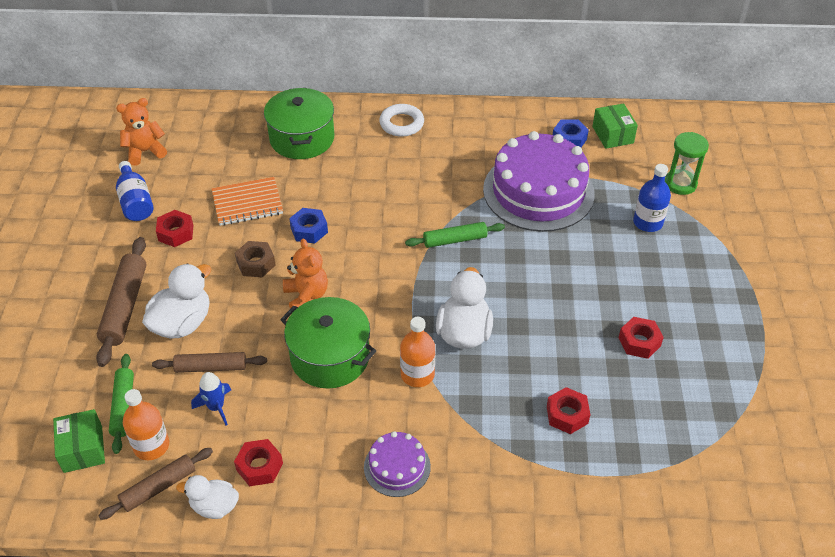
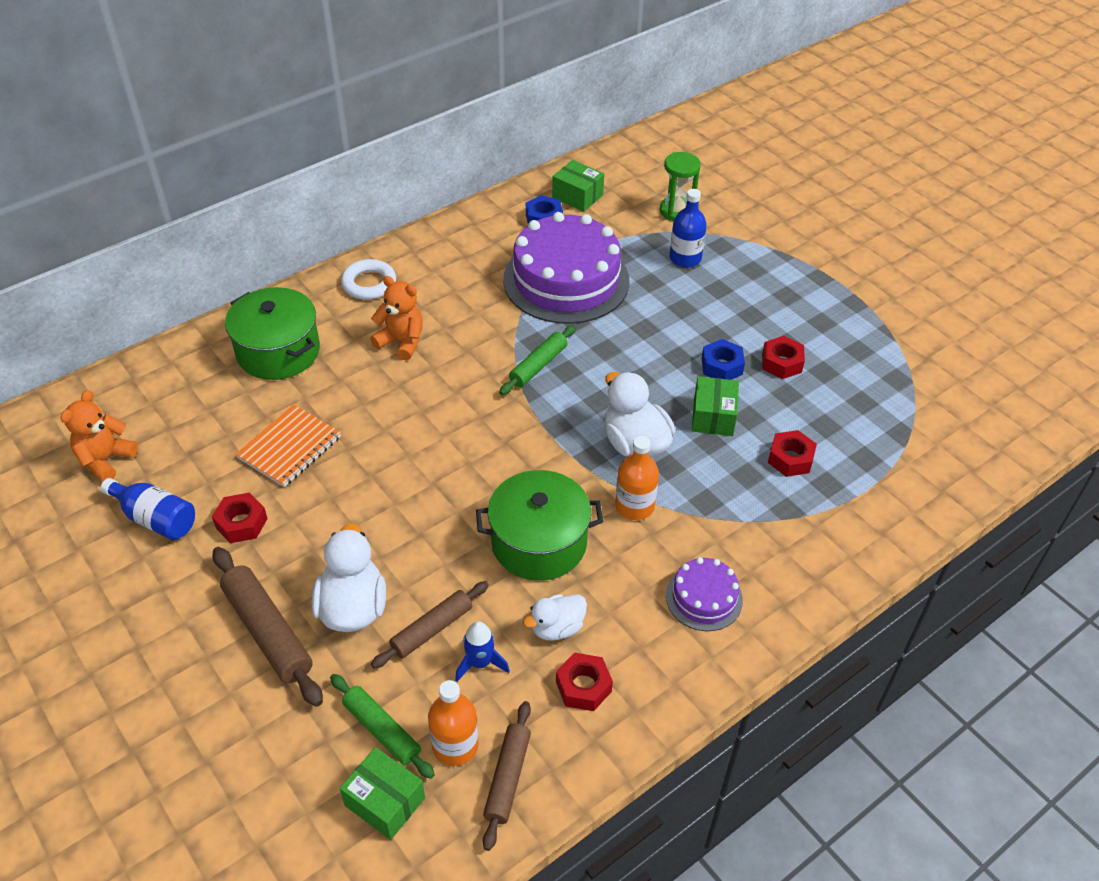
camera: 40 degrees left, 0 degrees up
(214, 506) = (581, 753): white duck -> white duck (557, 628)
(256, 263) = (366, 501): brown nut -> none
(306, 296) = (453, 501): orange teddy bear -> orange teddy bear (401, 342)
(309, 230) = (386, 437): blue nut -> blue nut (721, 366)
(541, 349) = (713, 416): none -> green box

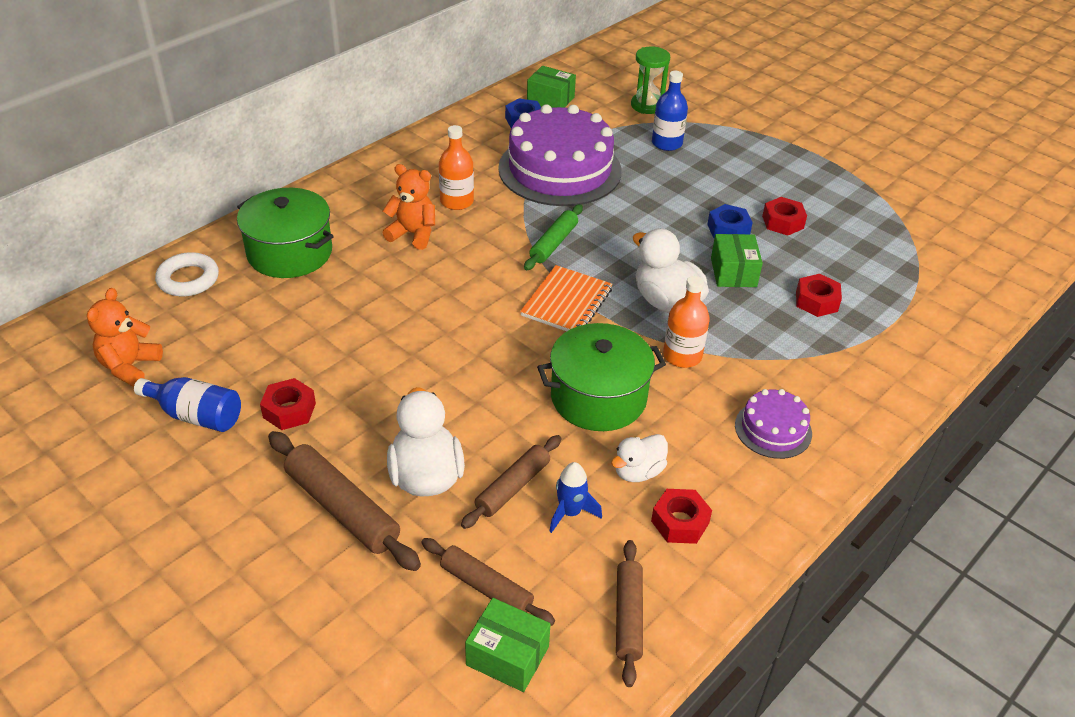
camera: 10 degrees left, 5 degrees down
(289, 447) = (322, 337): orange notebook -> orange notebook (566, 302)
(369, 284) = (367, 187): white ring -> white ring (188, 279)
(382, 730) = (486, 587): green rolling pin -> brown rolling pin
(455, 745) = (566, 592): orange bottle -> orange bottle (457, 201)

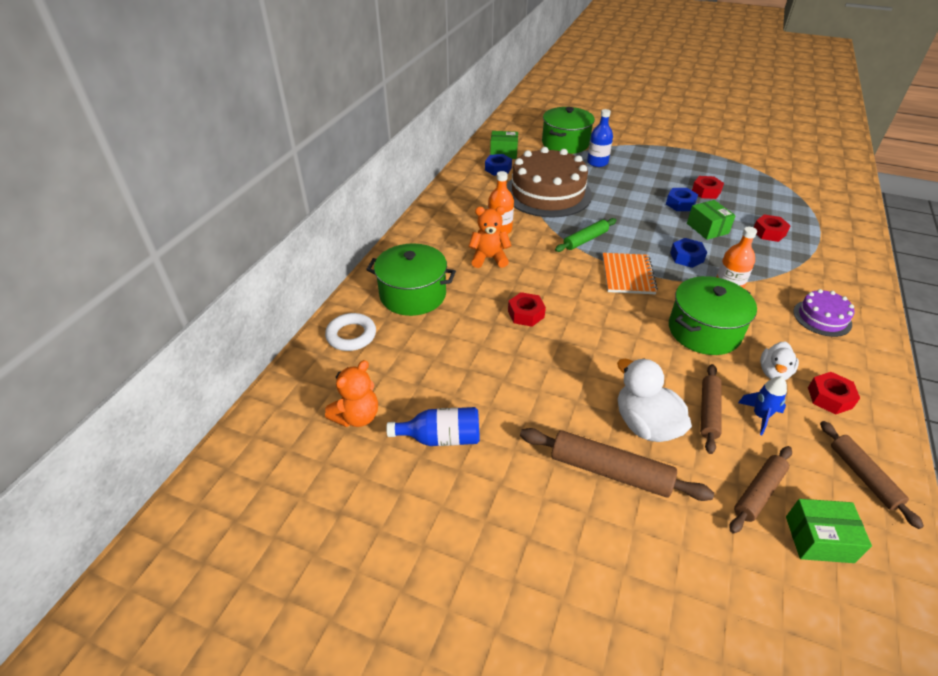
camera: 20 degrees left, 0 degrees up
(129, 366) = (357, 416): orange teddy bear -> orange teddy bear turned 135 degrees counterclockwise
(289, 410) = (508, 409): red nut -> red nut (526, 314)
(486, 587) = (758, 492): brown rolling pin -> brown rolling pin turned 60 degrees counterclockwise
(553, 243) = (585, 240): green rolling pin -> green rolling pin turned 45 degrees clockwise
(559, 169) = (547, 193): purple cake -> brown cake
(647, 105) = (565, 143): green hourglass -> green pot
(666, 302) = (686, 257): white duck -> blue nut

